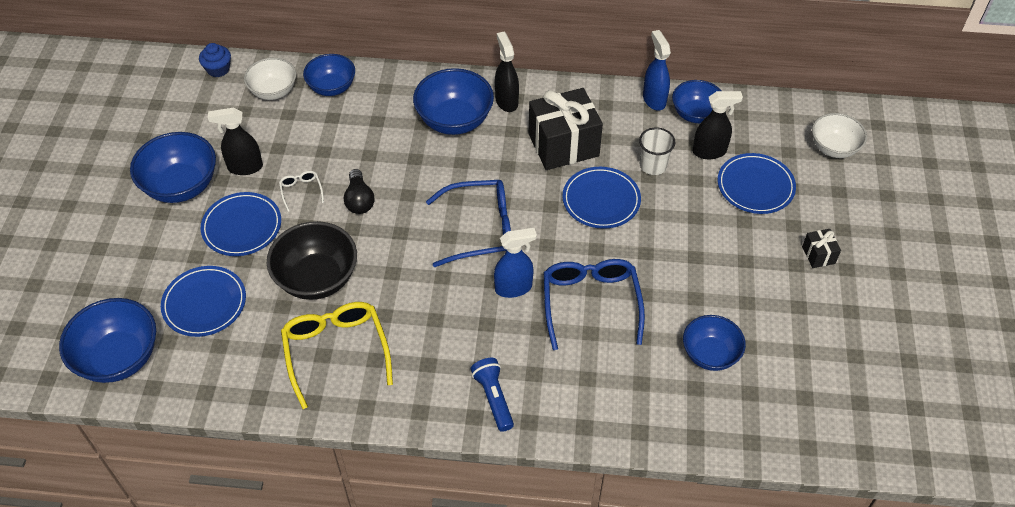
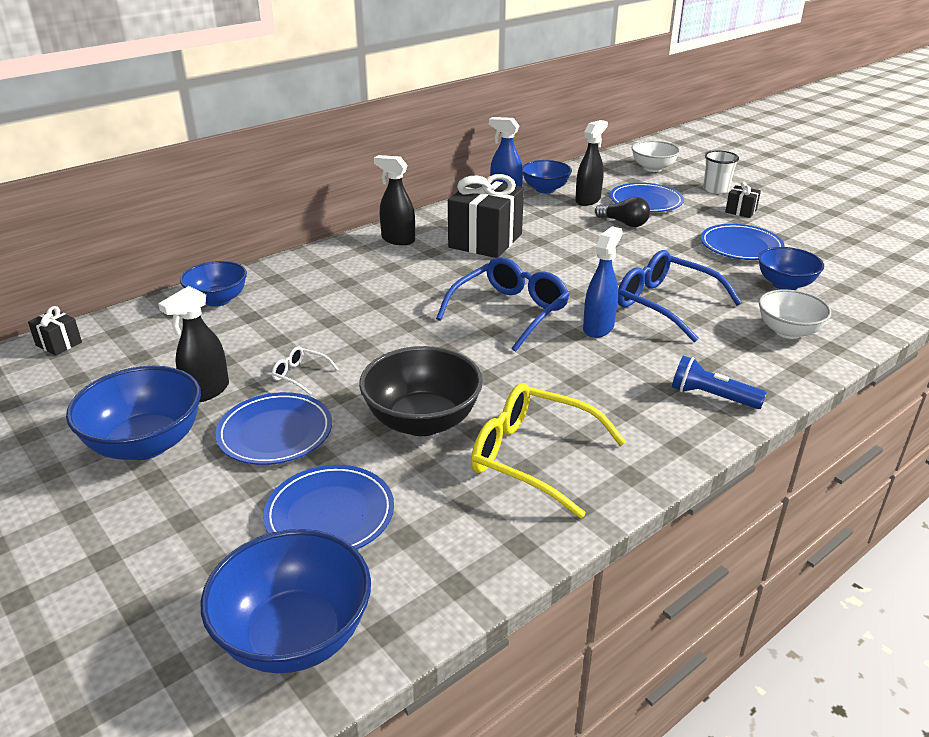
camera: 45 degrees left, 20 degrees down
(218, 69) = (59, 344): blue cupcake -> black gift
(273, 91) = (154, 329): white bowl -> white bowl (788, 331)
(359, 200) = (371, 350): black light bulb -> black light bulb (624, 223)
(454, 120) = (373, 267): blue bowl -> none
(601, 200) = (566, 253): blue plate -> blue plate (741, 246)
(653, 165) = (566, 222): white cup -> white cup (716, 189)

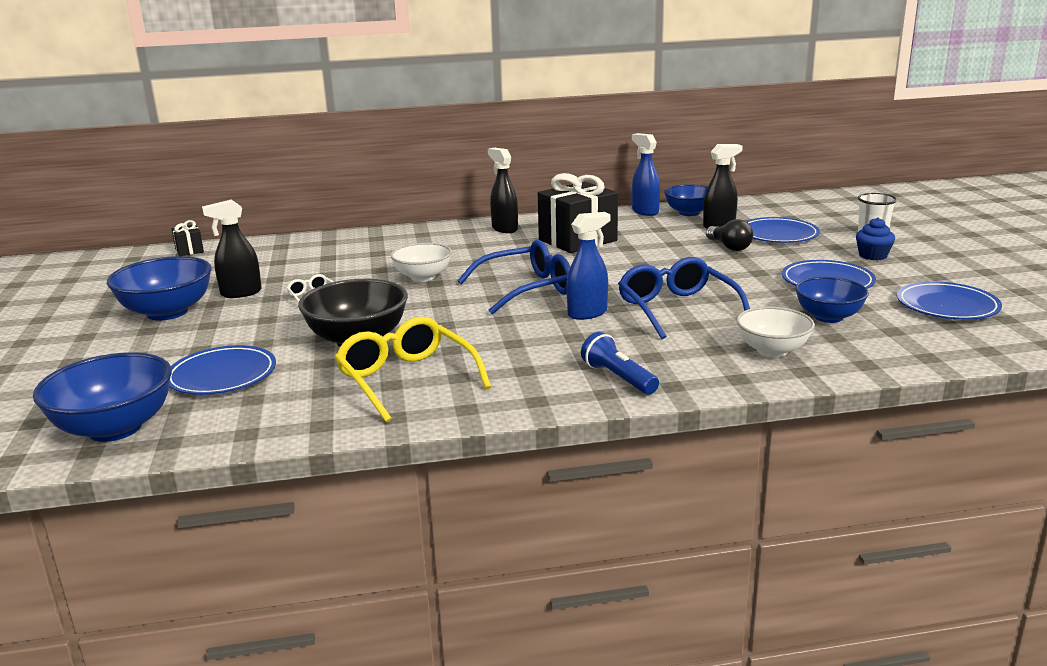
camera: 30 degrees right, 10 degrees down
(218, 300) = (319, 244): blue bowl -> none
(275, 433) = (251, 324): blue plate -> blue plate (947, 306)
(653, 168) = (827, 211): white bowl -> white bowl (423, 277)
(740, 211) = (873, 256): black gift -> blue cupcake

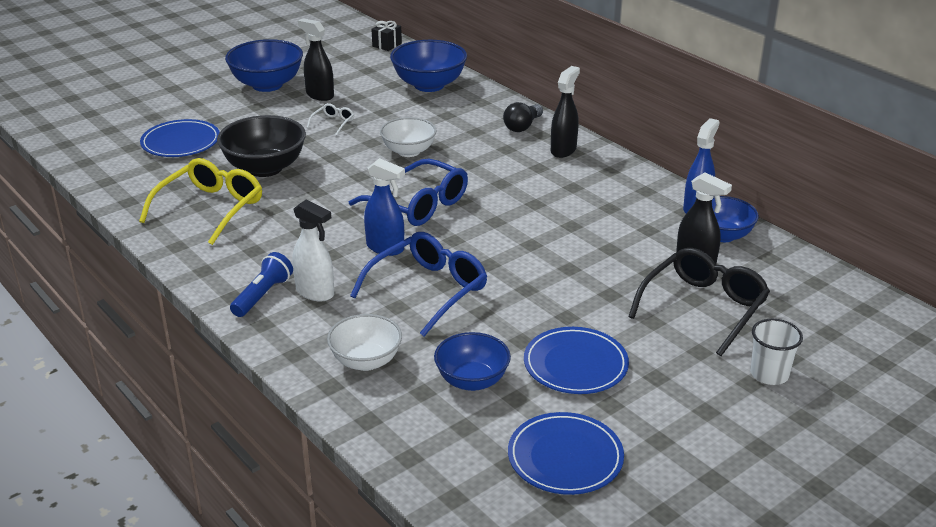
camera: 60 degrees right, 10 degrees up
(115, 428) = (94, 139): blue bowl -> blue bowl (429, 85)
(577, 240) = (567, 195): black gift -> none
(636, 353) = (315, 292): none -> white spray bottle
(729, 247) = (630, 283): black light bulb -> black light bulb (522, 126)
(778, 234) = (704, 307): blue plate -> black glasses
(873, 256) = (691, 384): blue cupcake -> none

